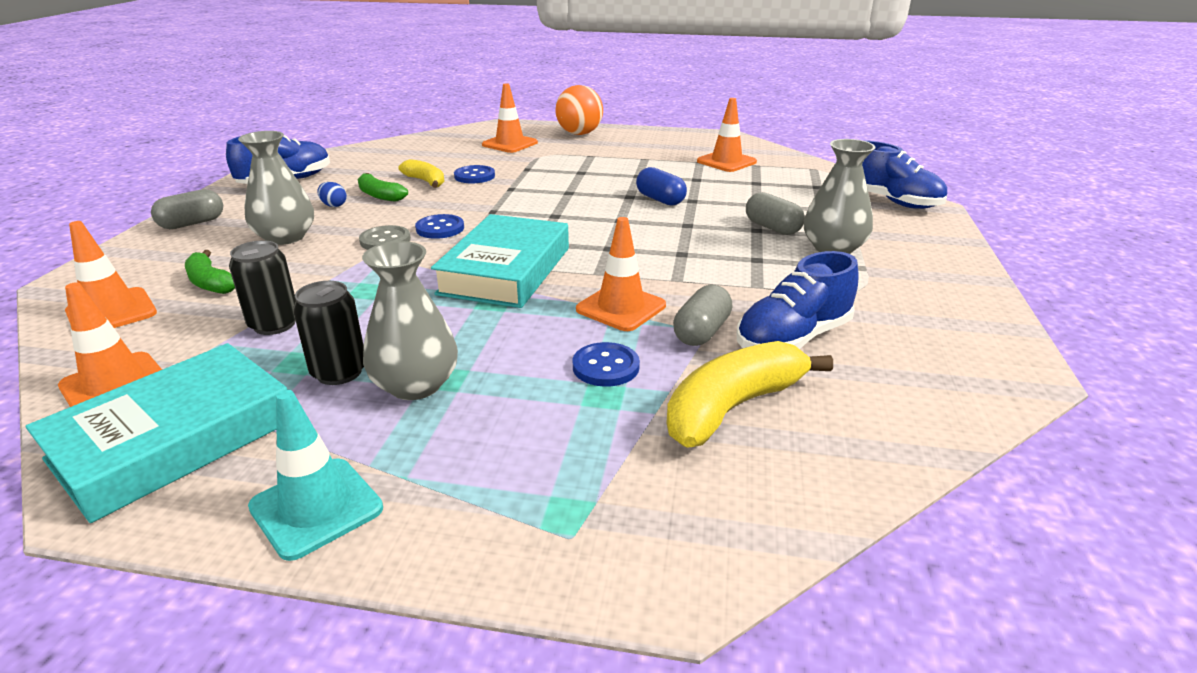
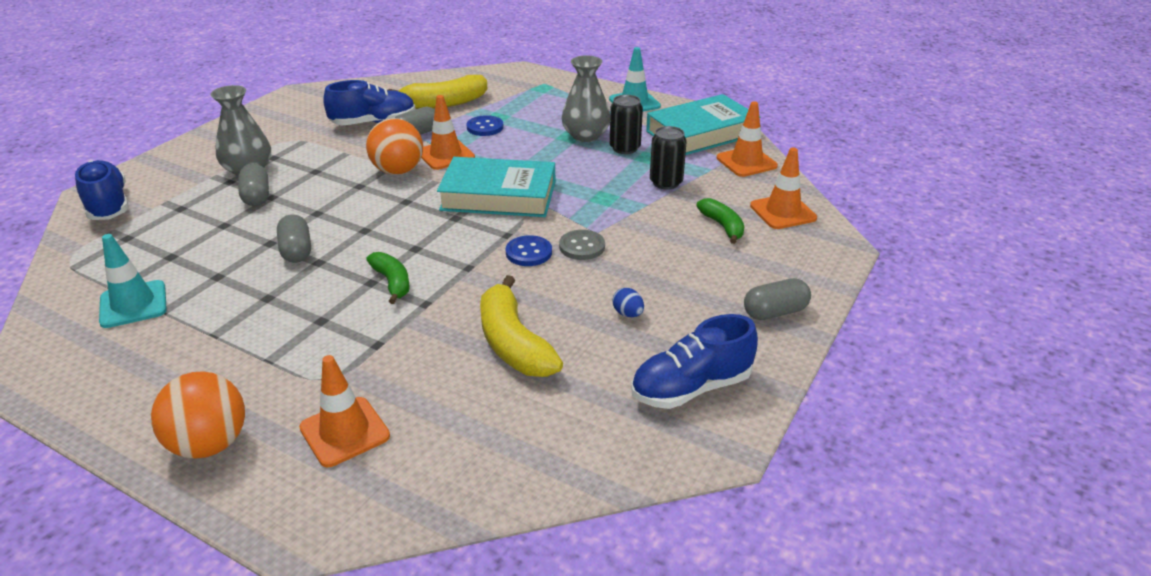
camera: 160 degrees left, 5 degrees up
(285, 237) = (673, 269): grey vase -> none
(379, 195) = (575, 323): green banana -> green banana (392, 282)
(426, 181) = (513, 343): yellow banana -> yellow banana, size x1.68
(474, 176) = (450, 342): blue button -> none
(505, 270) = (498, 196): turquoise book -> turquoise book turned 60 degrees clockwise
(659, 277) = (398, 171): none -> orange ball
(660, 200) = (296, 251): blue capsule -> grey capsule
(726, 162) = (133, 304): orange traffic cone -> turquoise traffic cone

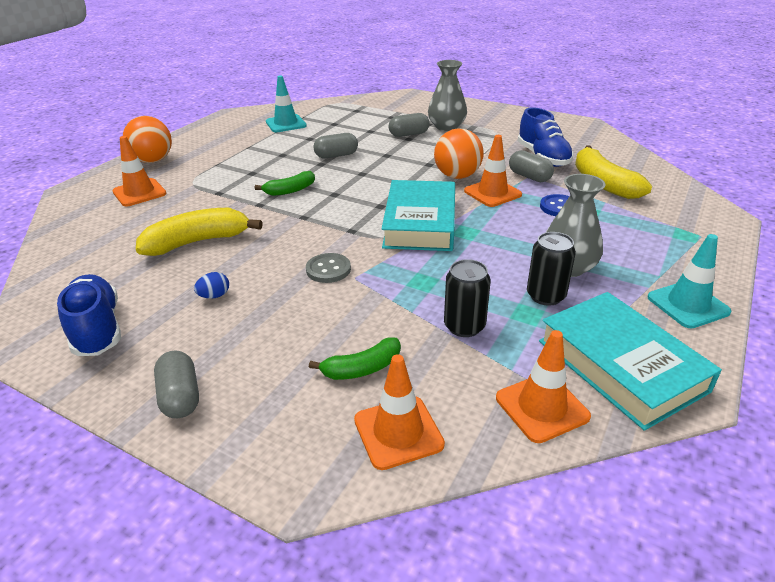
camera: 90 degrees right, 0 degrees up
(108, 205) = (394, 100): blue shoe -> none
(528, 252) = (322, 242): blue button -> none

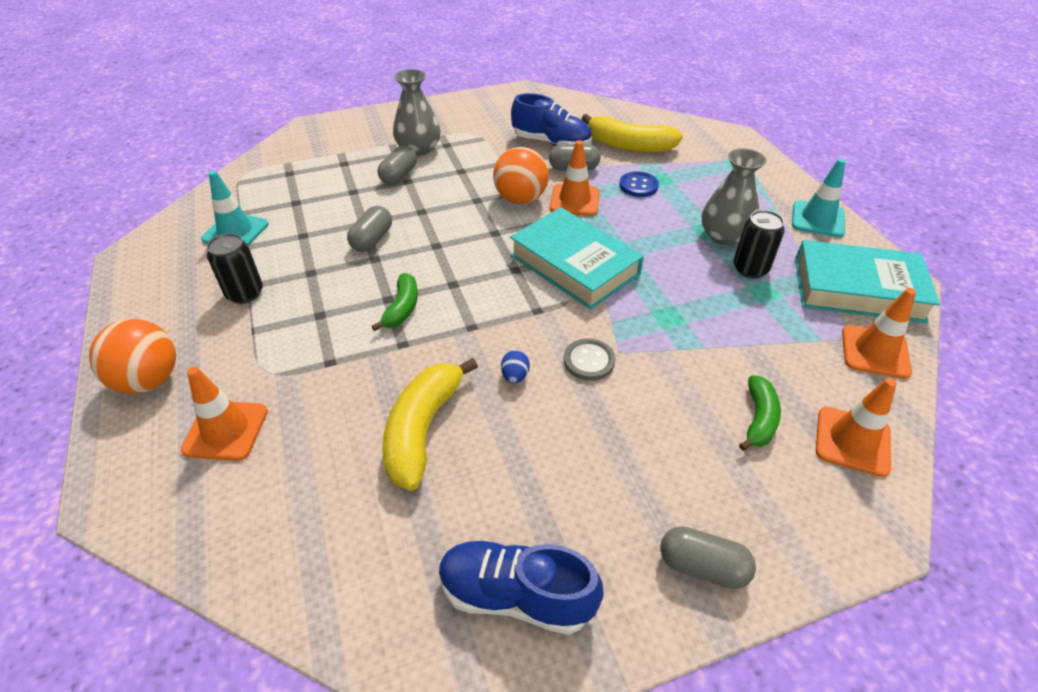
camera: 50 degrees left, 10 degrees up
(214, 296) = (550, 464): blue egg -> blue egg (515, 376)
(464, 326) = (751, 331): black can -> black can (245, 293)

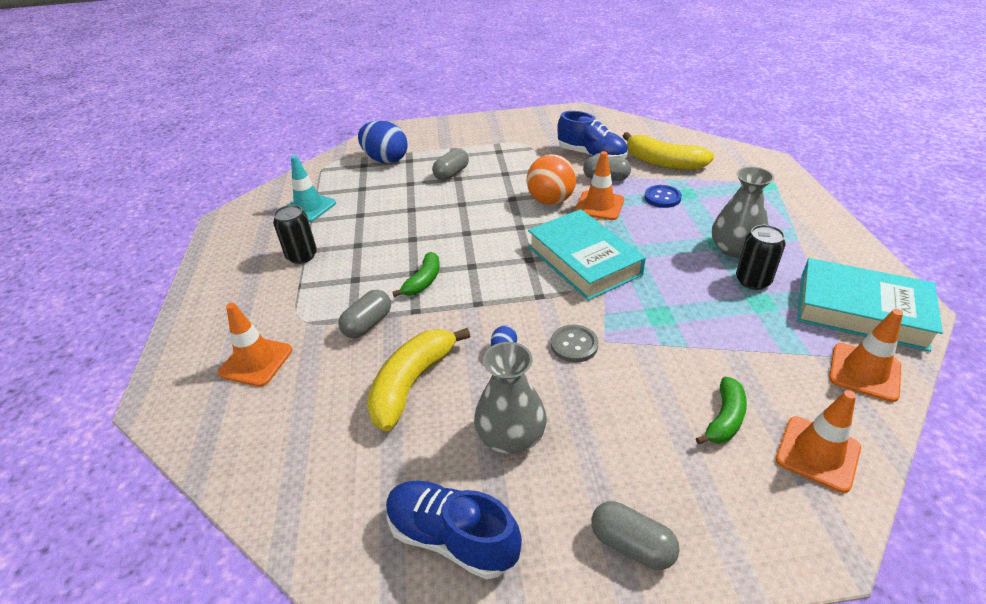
camera: 15 degrees right, 5 degrees down
(149, 380) = (211, 315): orange ball -> none
(315, 164) = (385, 160): none -> blue egg
(372, 240) = (414, 223): grey capsule -> grey capsule (368, 324)
(419, 149) = (474, 153): grey vase -> grey vase (511, 436)
(817, 219) = (835, 242): turquoise traffic cone -> none

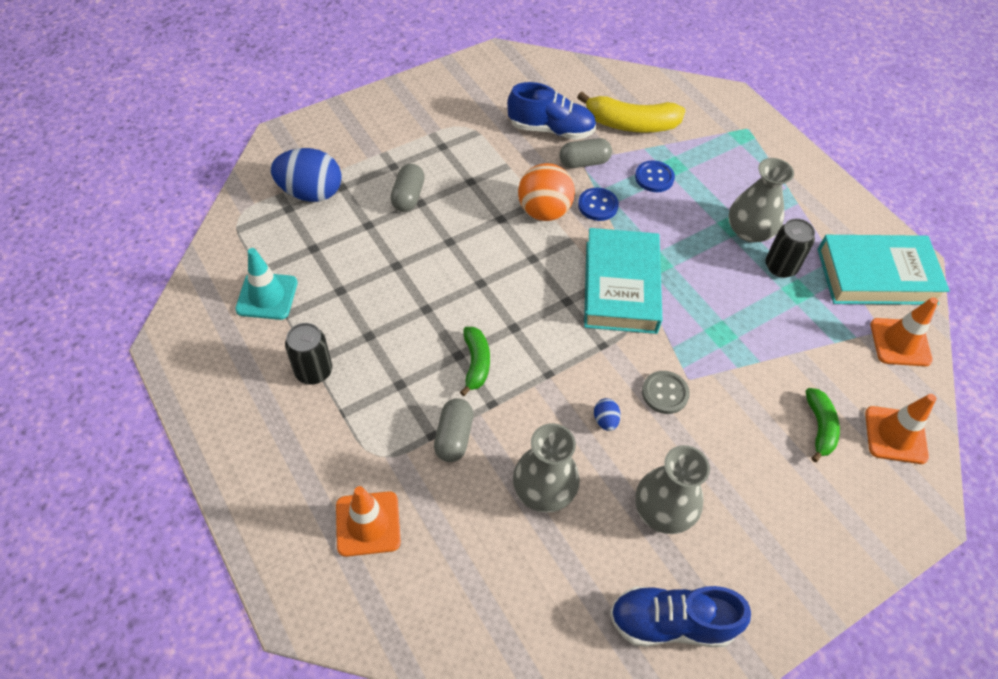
camera: 30 degrees left, 15 degrees up
(412, 383) = (544, 489): yellow banana -> grey vase
(583, 260) = (620, 286): turquoise book -> turquoise book turned 60 degrees clockwise
(599, 205) = (598, 205): orange traffic cone -> blue button
(631, 545) = (804, 569): grey capsule -> none

